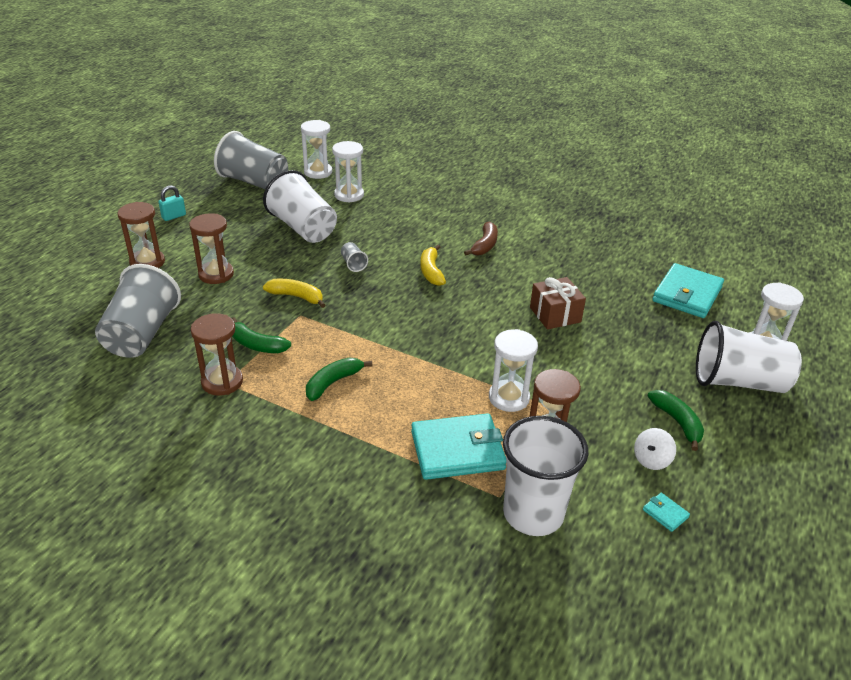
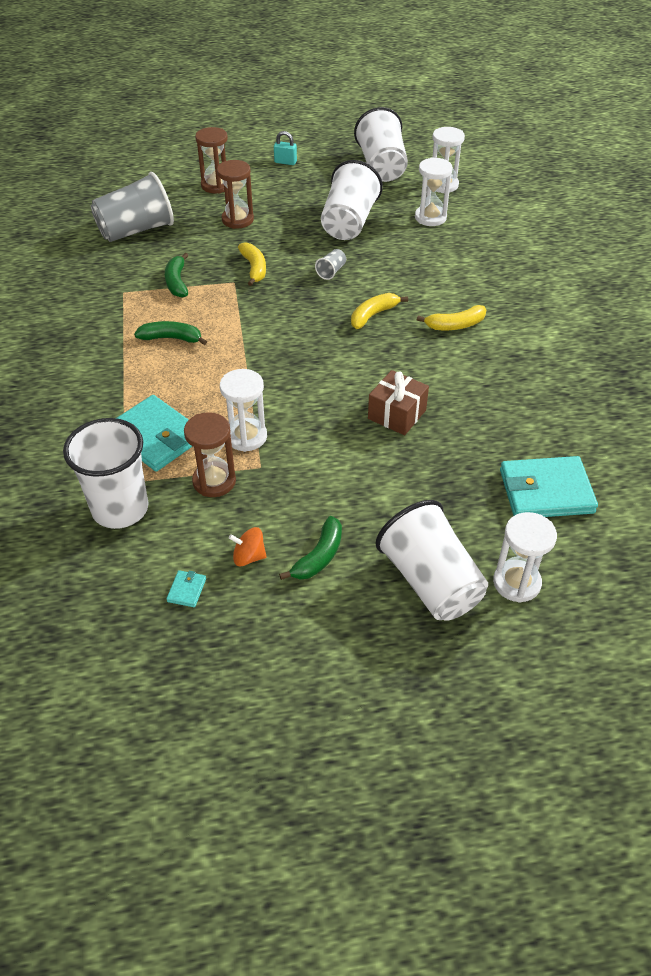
camera: 55 degrees right, 10 degrees up
(222, 382) = (122, 290): brown hourglass -> none
(254, 182) = (381, 166): grey cup -> white cup
(485, 245) = (455, 325): brown banana -> yellow banana
(651, 460) = (249, 557): white spinning top -> orange spinning top

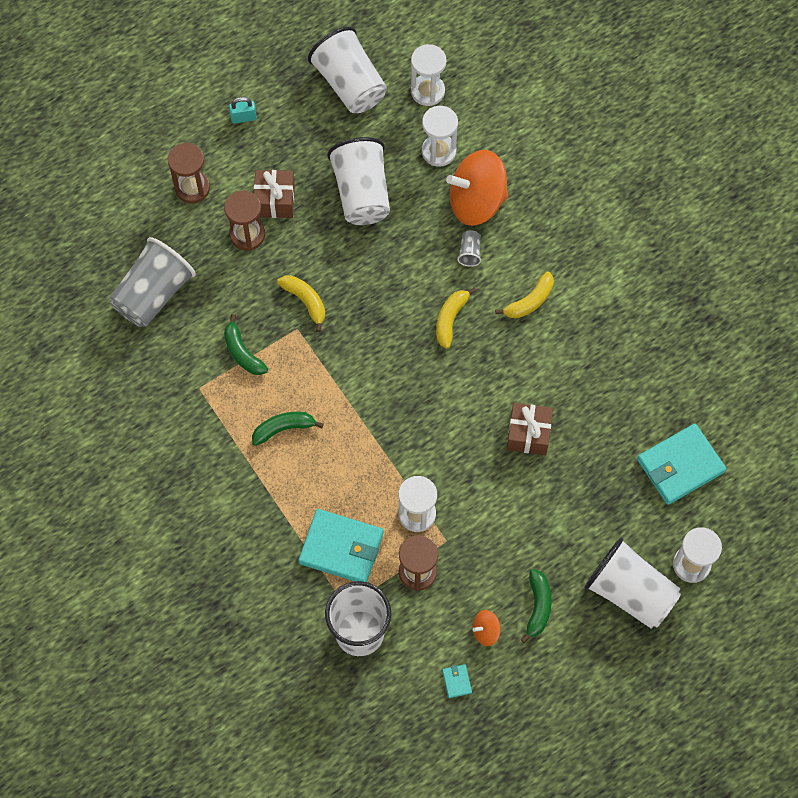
camera: 25 degrees left, 20 degrees up
(275, 208) = (275, 200): none -> brown gift
(331, 271) = (382, 275): grey cup -> grey cup (469, 252)
(445, 253) = (476, 201): none -> orange spinning top

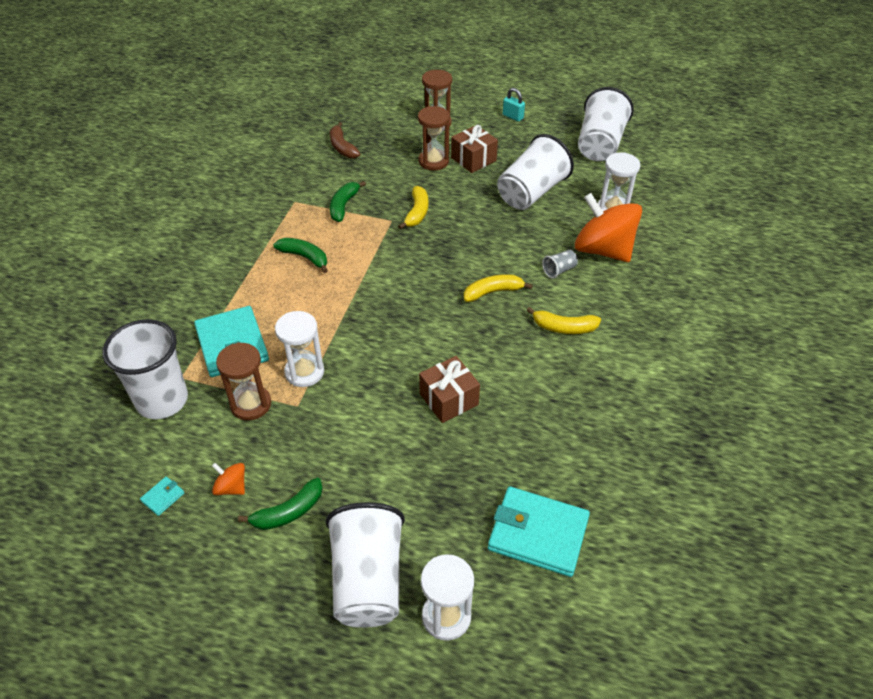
camera: 50 degrees right, 20 degrees down
(154, 294) = (342, 147): grey cup -> brown banana
(427, 91) = (648, 179): white hourglass -> none

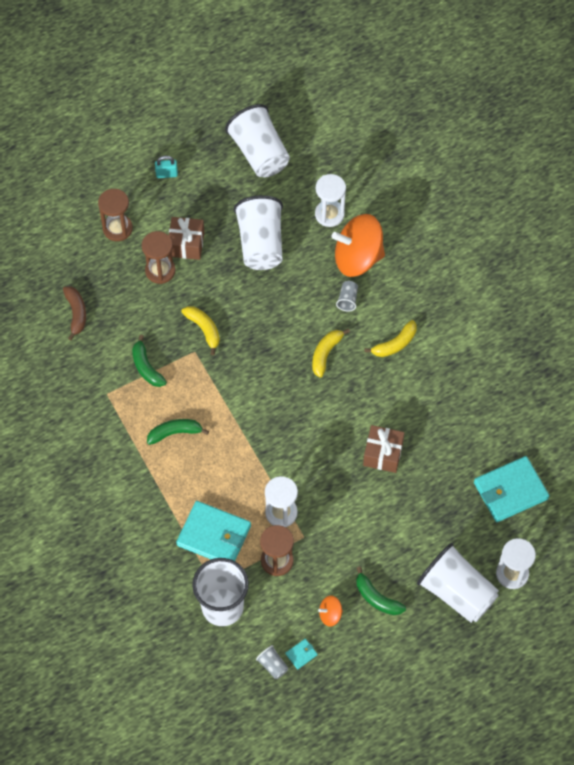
camera: 45 degrees left, 15 degrees up
(129, 483) = (272, 665): none -> grey cup
(163, 497) = (301, 654): turquoise wallet -> turquoise wallet turned 60 degrees clockwise
(288, 512) = (376, 598): green banana -> green banana turned 120 degrees clockwise
(342, 147) = (76, 313): brown banana -> brown banana turned 120 degrees counterclockwise

